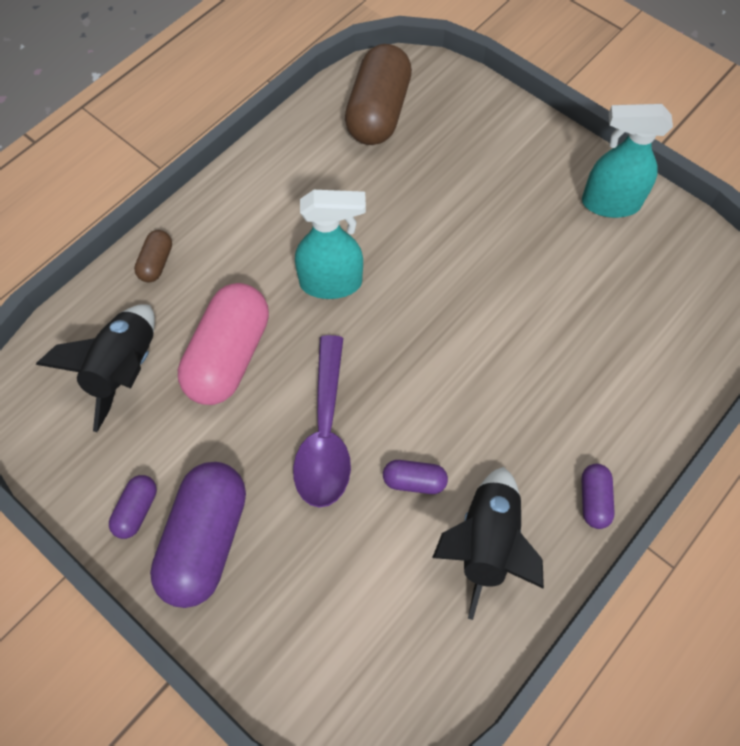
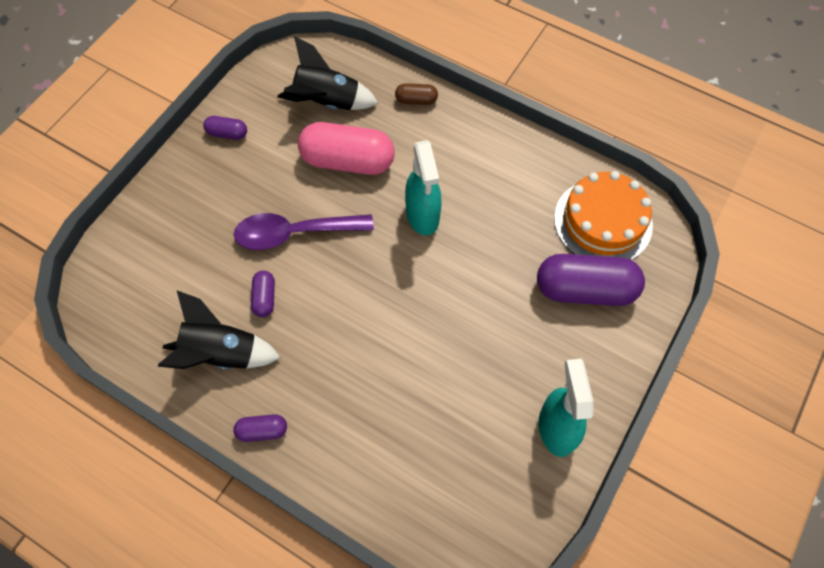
camera: 80 degrees right, 0 degrees up
(206, 540) = (210, 176): purple capsule -> purple capsule (585, 289)
(378, 112) = (603, 221): brown capsule -> orange cake

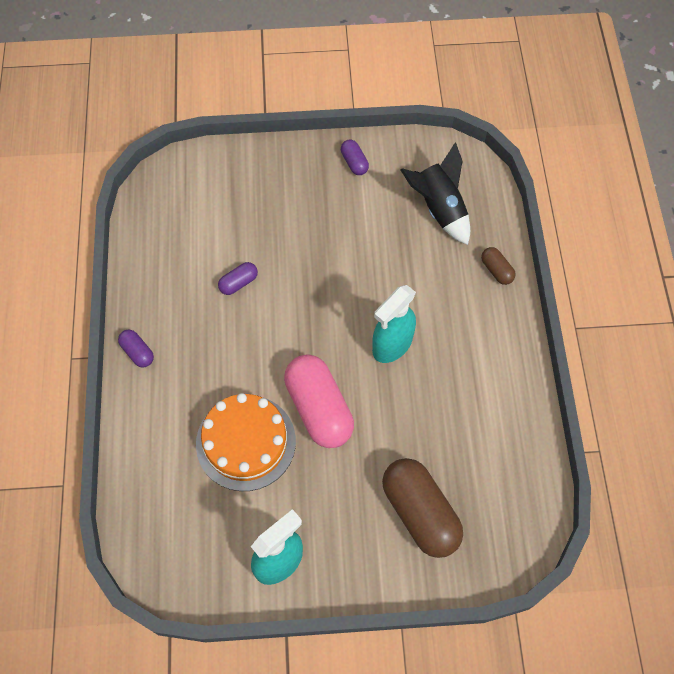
camera: 55 degrees right, 0 degrees up
(221, 354) = (176, 286): black rocket -> none
(294, 233) = (305, 266): purple spoon -> none
(348, 161) = (398, 259): pink capsule -> pink capsule (319, 408)
(585, 289) = (420, 513): purple capsule -> brown capsule
(603, 221) = (498, 490): orange cake -> orange cake (246, 442)

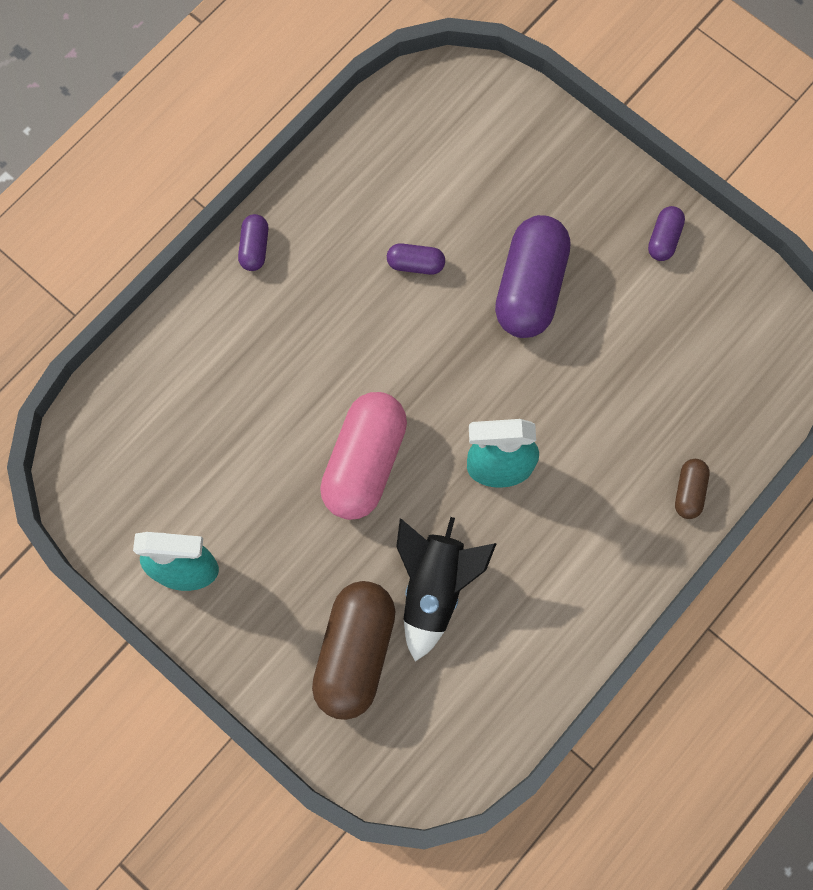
camera: 45 degrees right, 10 degrees up
(246, 442) = (266, 429): orange cake -> none
(312, 242) = (530, 287): none -> purple capsule
(439, 209) = (699, 370): black rocket -> black rocket (434, 587)

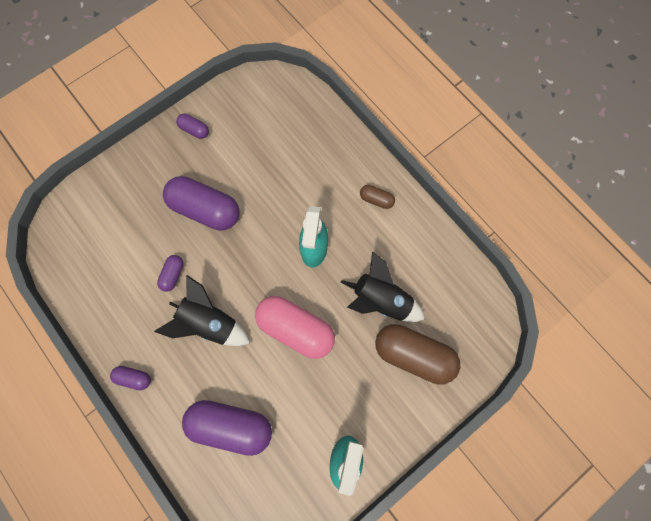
camera: 80 degrees left, 0 degrees up
(208, 397) = (231, 425): none -> purple capsule
(352, 333) = (209, 323): none -> black rocket
(689, 491) = (347, 149): brown capsule -> brown capsule (376, 200)

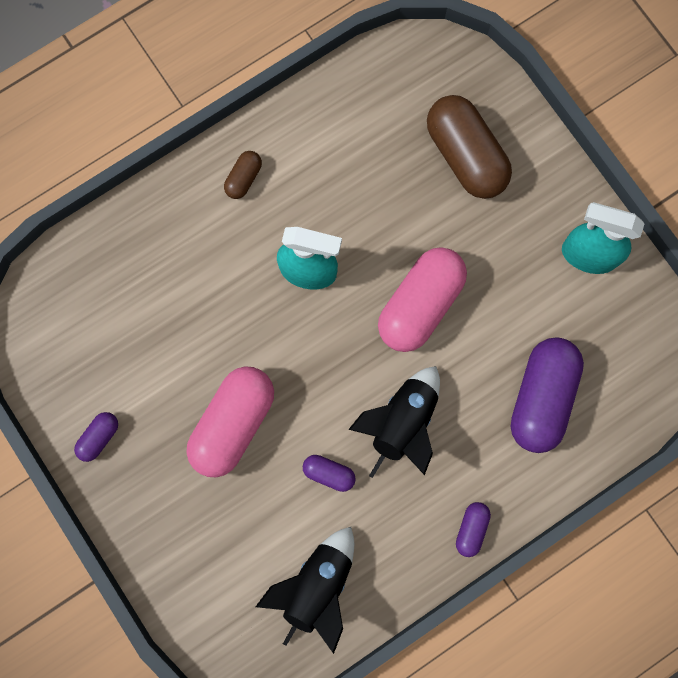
camera: 85 degrees left, 5 degrees up
(205, 210) = (233, 423): purple capsule -> pink capsule
(381, 300) = (389, 188): black rocket -> black rocket (317, 585)
(413, 355) = (465, 156): brown capsule -> brown capsule turned 60 degrees counterclockwise

